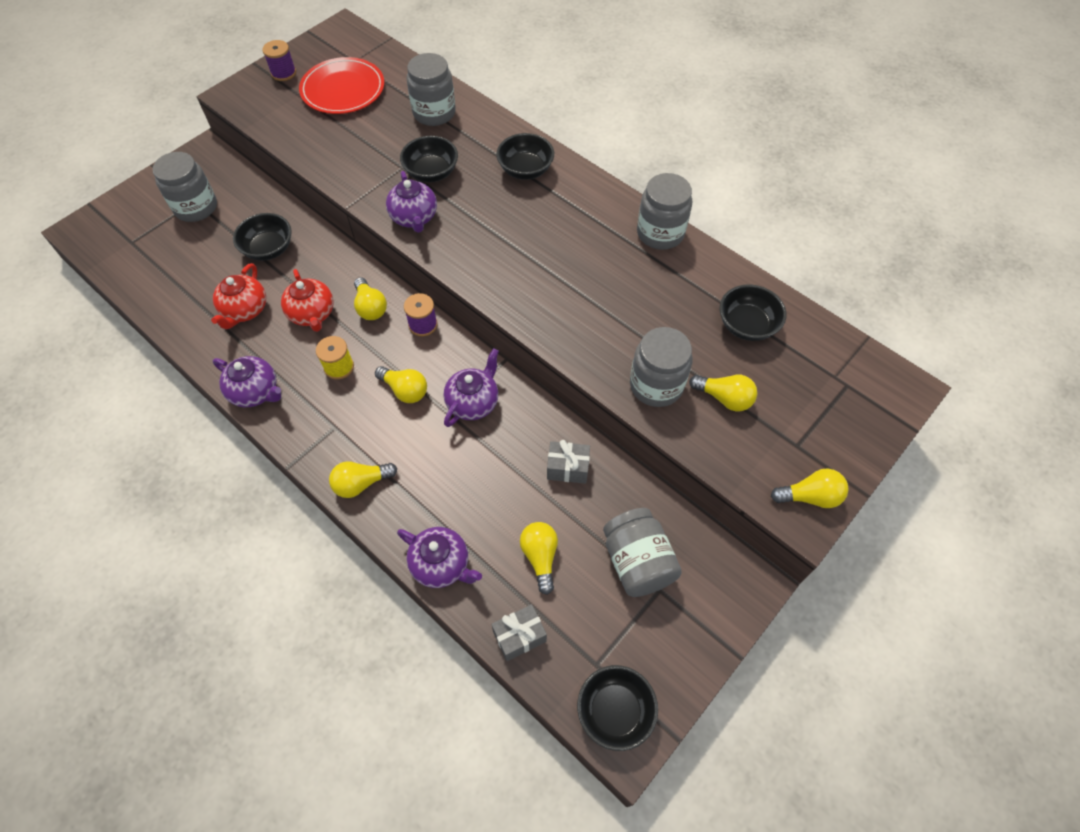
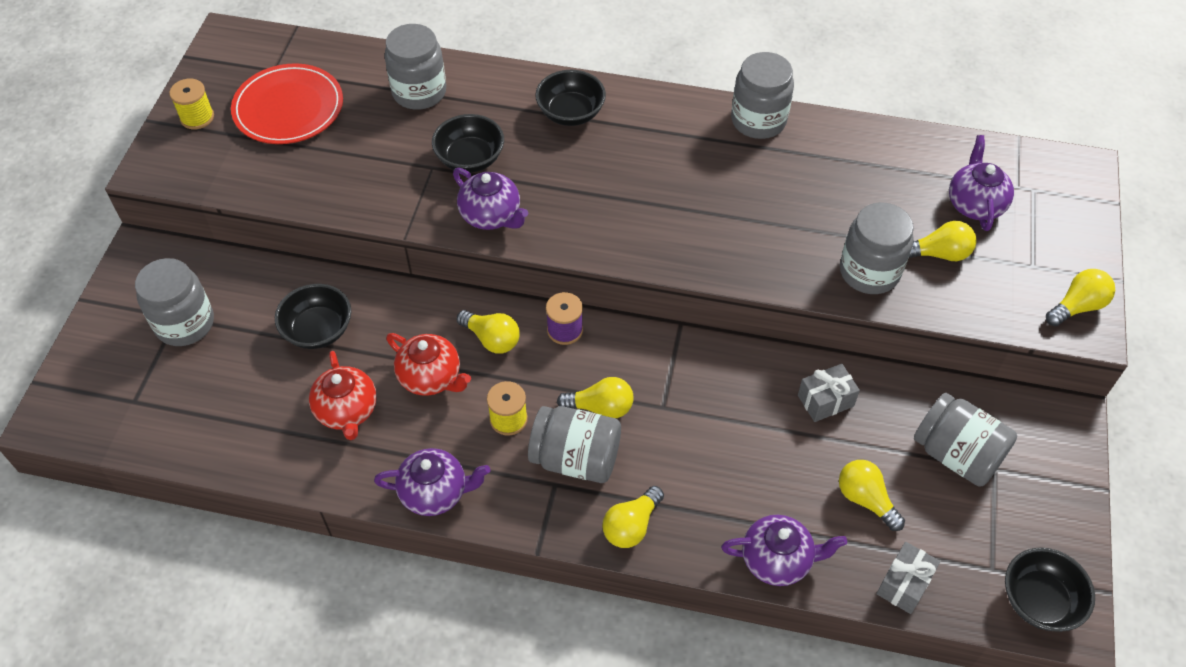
camera: 30 degrees left, 5 degrees down
(283, 73) = (197, 117): purple spool -> yellow spool
(361, 417) = (576, 458): none -> grey jar
(473, 402) = (682, 383): purple teapot -> purple teapot (974, 204)
(747, 325) = (906, 175): black bowl -> none

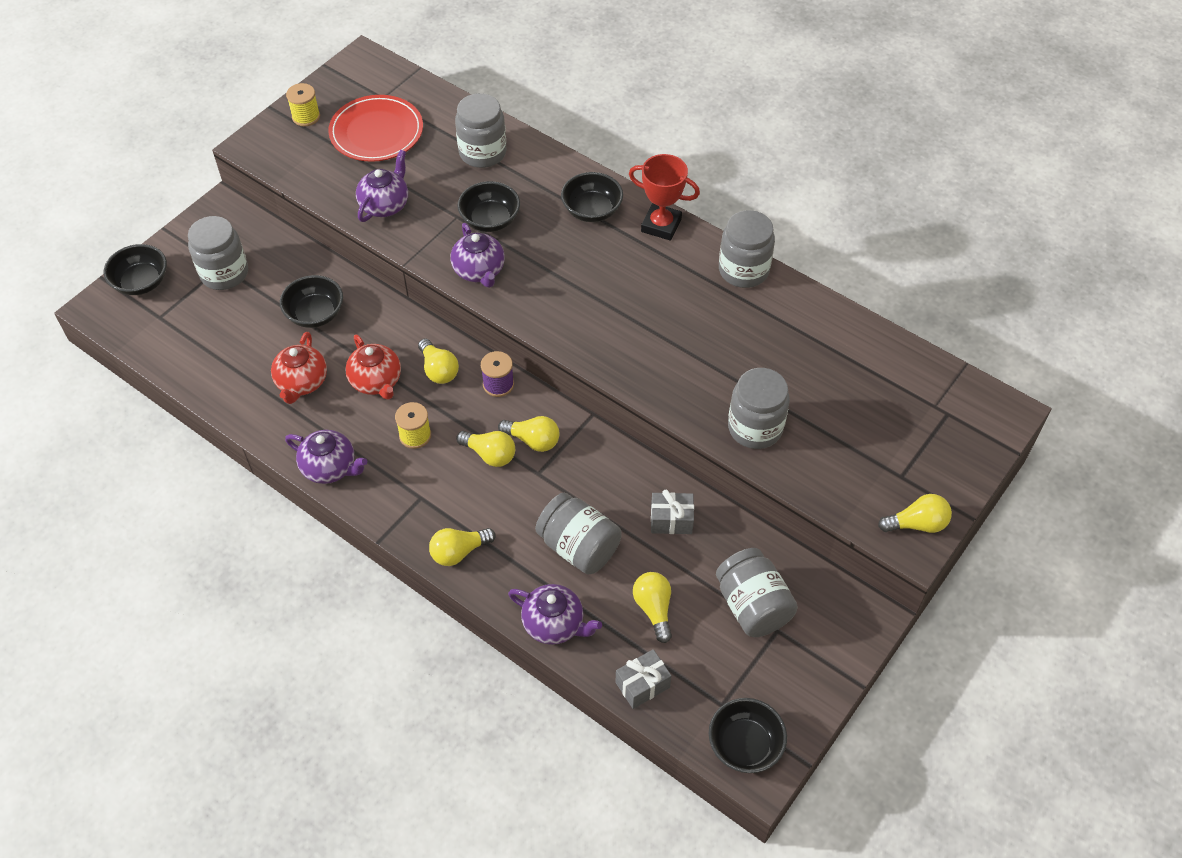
camera: 25 degrees right, 0 degrees up
(88, 370) = (141, 282): none -> black bowl
(576, 458) = (447, 485): grey jar -> grey jar (579, 547)
(650, 104) = (661, 225): none -> red trophy
(939, 254) = (825, 435): yellow light bulb -> yellow light bulb (533, 440)
(974, 204) = (885, 406): purple teapot -> purple teapot (385, 205)

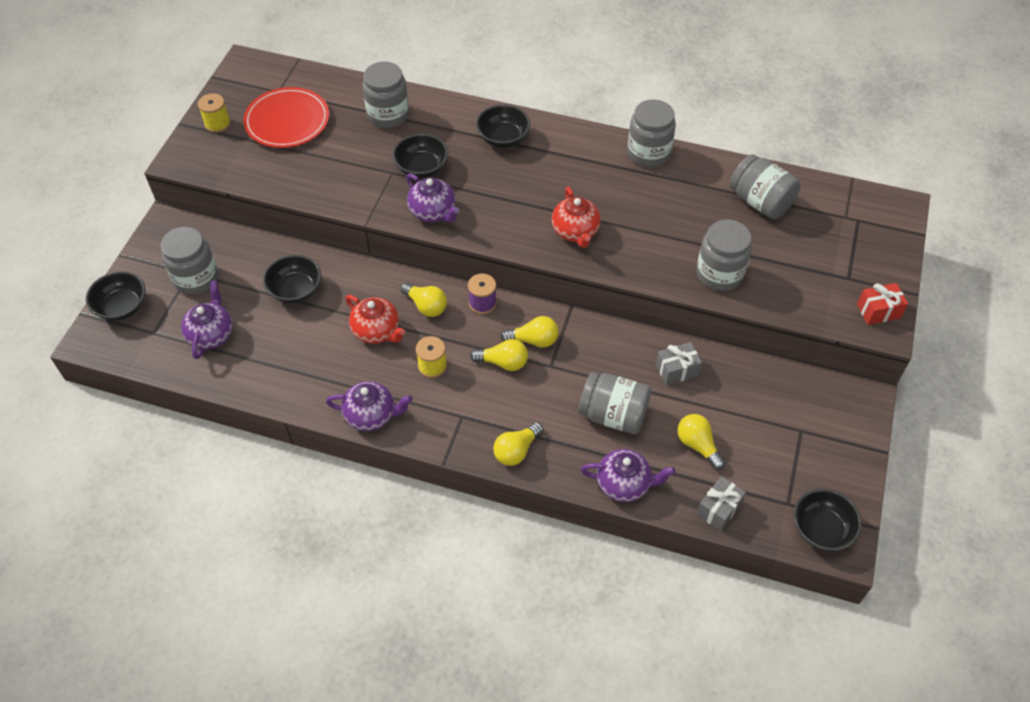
camera: 20 degrees left, 0 degrees up
(302, 383) = (311, 351): red teapot -> red teapot (575, 232)
(385, 205) = (324, 179): purple teapot -> purple teapot (211, 334)
(661, 225) = (565, 135): red trophy -> none
(752, 606) = (773, 417): grey jar -> grey jar (760, 202)
(917, 524) = (878, 311): yellow light bulb -> red gift

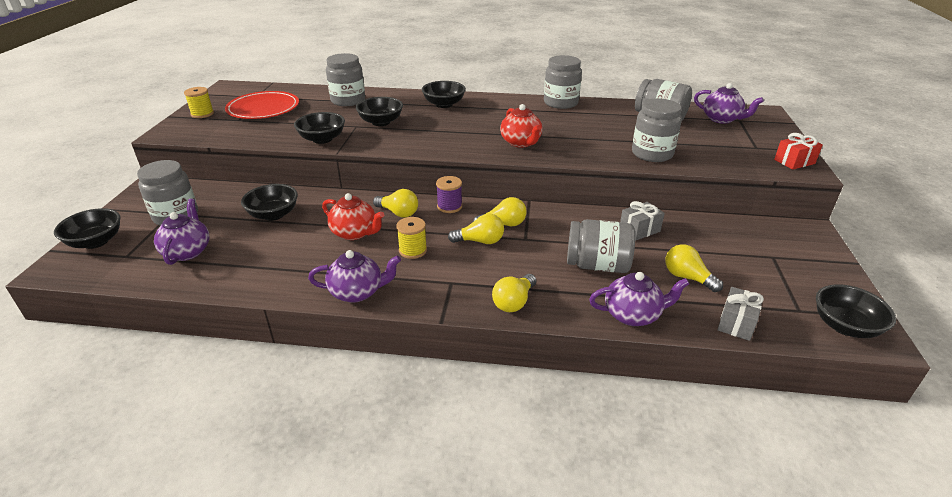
camera: 10 degrees left, 20 degrees down
(352, 195) = (322, 139): none -> black bowl
(433, 212) = (396, 142): purple teapot -> purple teapot (722, 119)

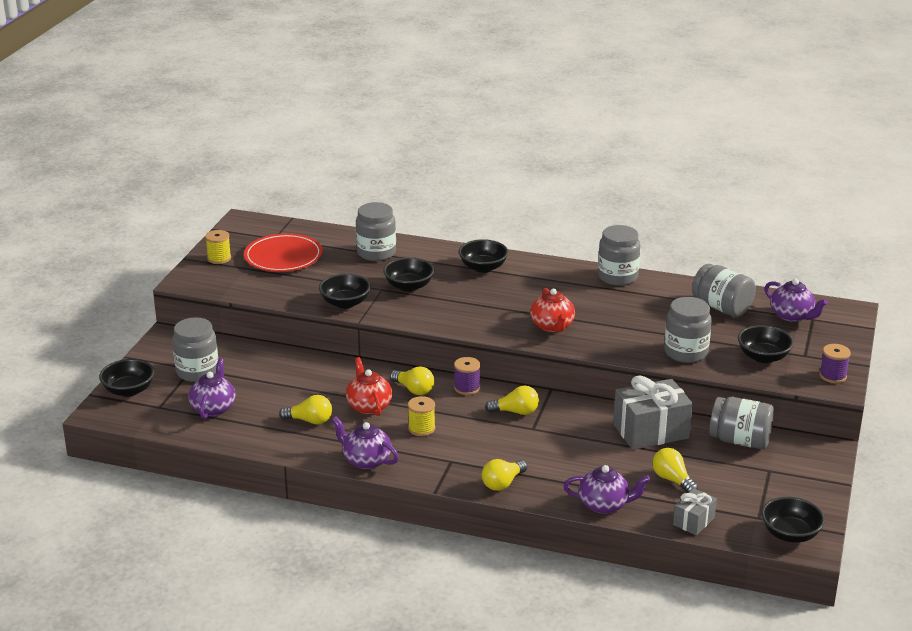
camera: 10 degrees right, 5 degrees down
(273, 214) = (291, 379): black bowl -> black bowl (763, 357)
(355, 233) = (369, 406): red teapot -> red teapot turned 150 degrees counterclockwise
(357, 292) = (366, 460): purple teapot -> purple teapot turned 150 degrees counterclockwise
(480, 241) = (488, 426): yellow light bulb -> yellow light bulb (310, 421)
(597, 265) = (592, 460): grey jar -> grey jar (740, 440)
(639, 230) = (651, 431): grey gift -> grey gift, size x1.88
(794, 161) = (833, 376): red gift -> purple spool

